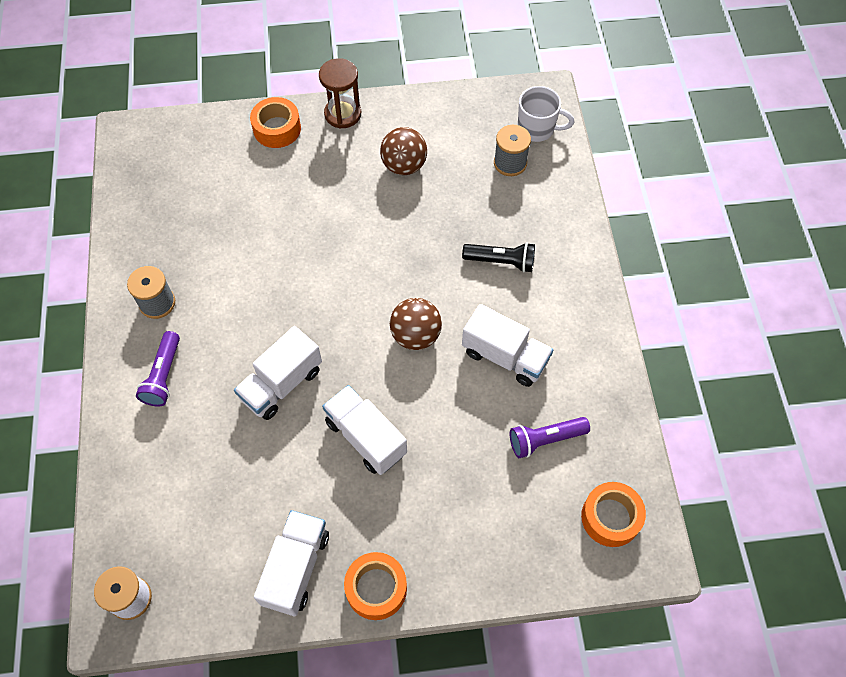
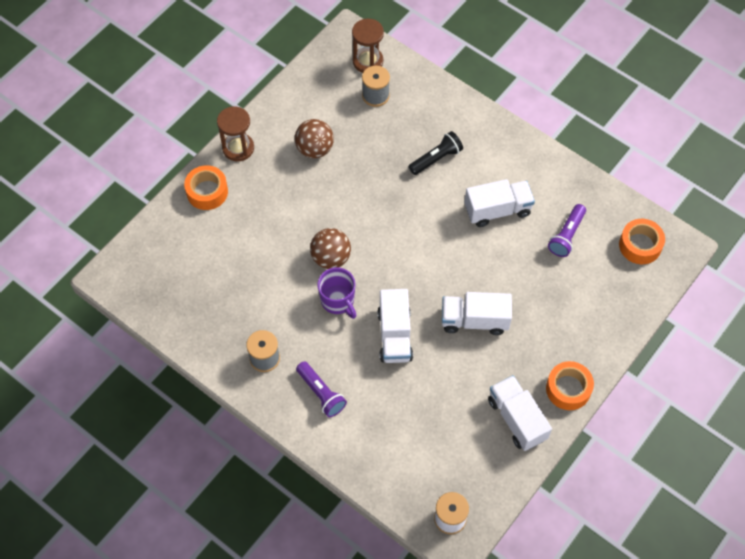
camera: 45 degrees left, 0 degrees up
(271, 310) = (338, 301): none -> purple mug
(415, 335) = (437, 242): brown ball -> brown ball (331, 258)
(537, 129) = (368, 61): white mug -> brown hourglass

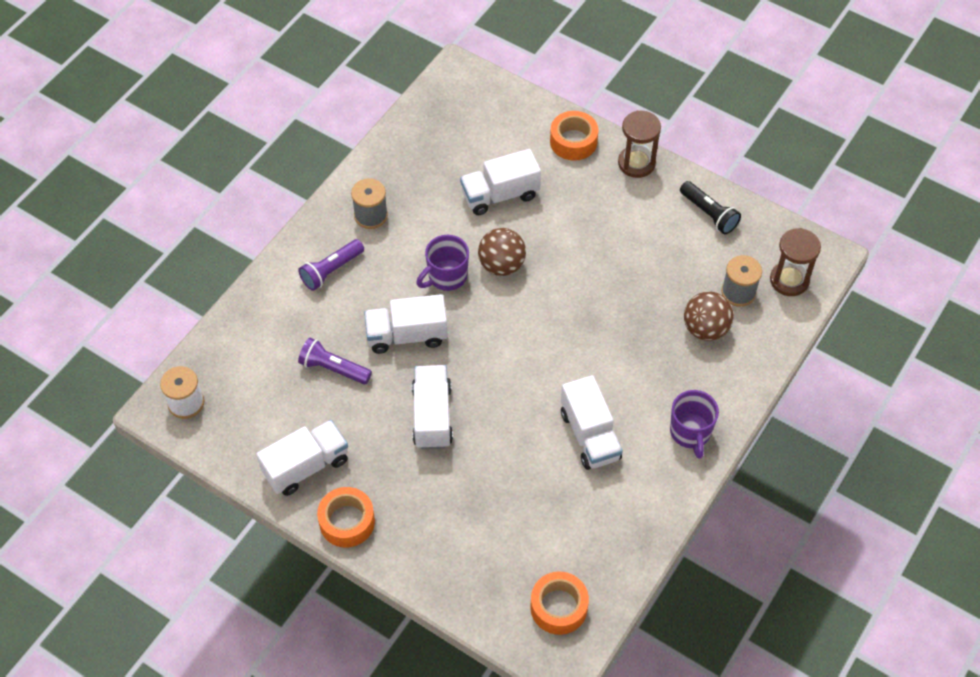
camera: 85 degrees right, 5 degrees down
(256, 253) = (500, 195): none -> white truck
(315, 149) = (648, 236): brown ball -> brown ball (705, 329)
(436, 159) = (655, 364): black flashlight -> black flashlight (709, 214)
(498, 144) = (690, 433): none -> purple mug
(566, 235) = (562, 516): purple flashlight -> purple flashlight (333, 368)

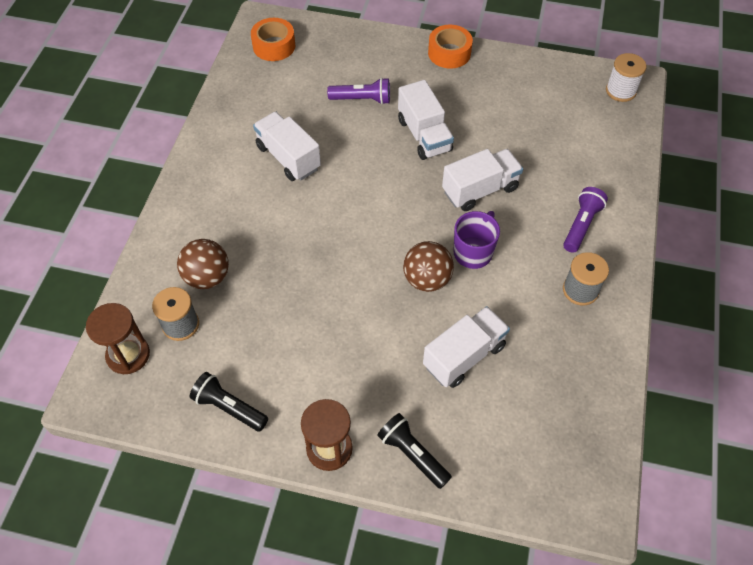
camera: 160 degrees right, 0 degrees up
(306, 466) = (501, 76): white truck -> none
(333, 368) = (525, 147): purple flashlight -> purple flashlight (362, 99)
(573, 141) = (413, 454): orange tape -> black flashlight
(690, 433) = (202, 183): purple mug -> none

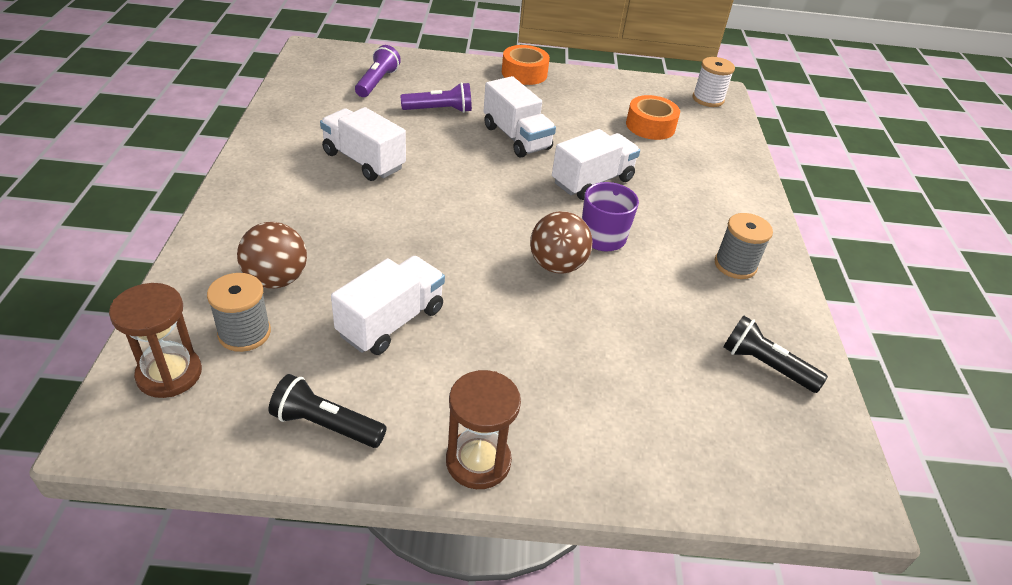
camera: 15 degrees left, 15 degrees down
(274, 46) = (330, 69): orange tape -> orange tape (650, 126)
(413, 454) = (593, 456): black flashlight -> black flashlight (765, 365)
(464, 356) = (625, 339): white truck -> white truck (391, 322)
(581, 225) = (713, 207): purple flashlight -> purple flashlight (377, 82)

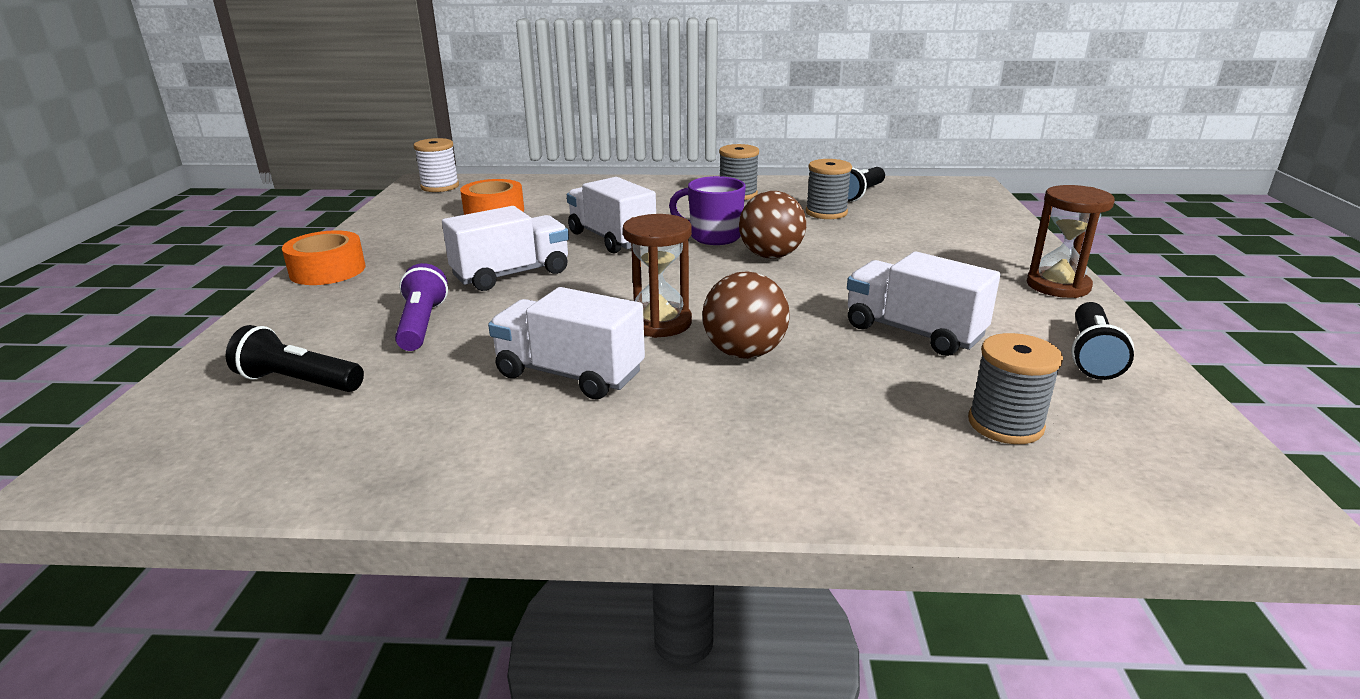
camera: 85 degrees left, 15 degrees down
(169, 374) = (1125, 472): brown hourglass -> brown hourglass (659, 323)
(276, 279) = (886, 414): brown ball -> brown ball (744, 353)
(363, 161) = (569, 374): white truck -> white truck turned 75 degrees clockwise
(377, 82) = (298, 382): purple flashlight -> black flashlight
(688, 323) = (826, 213): none -> grey spool

